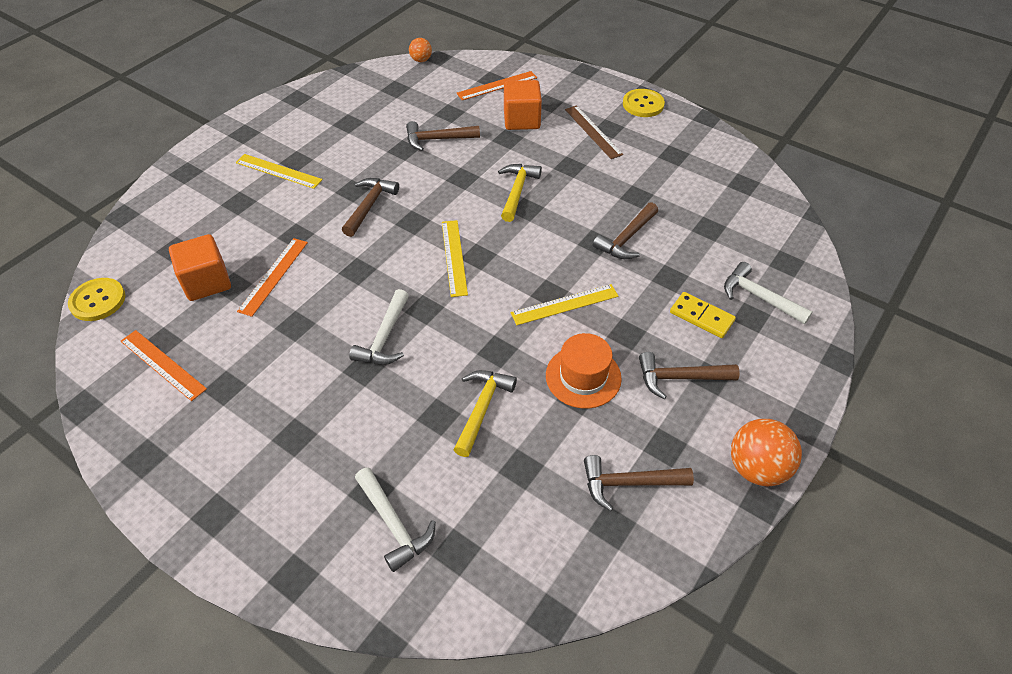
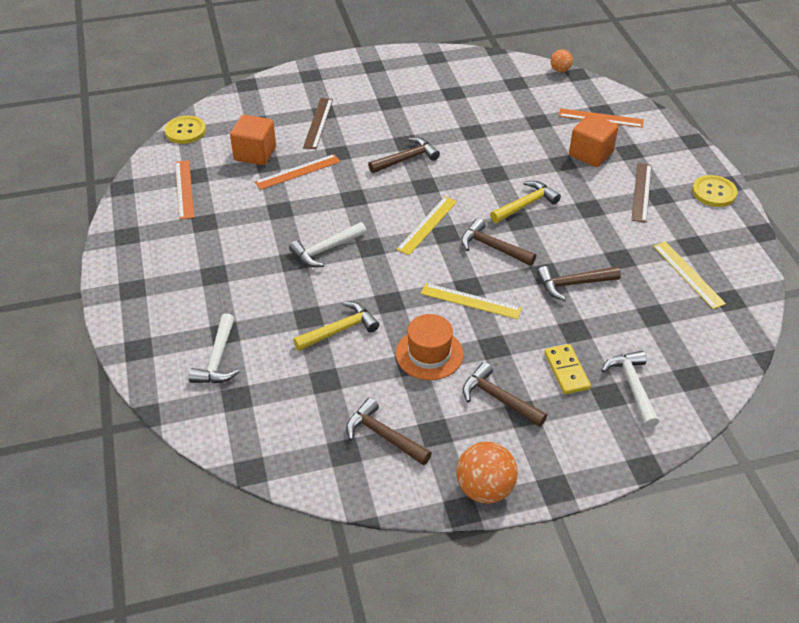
camera: 40 degrees right, 5 degrees down
(244, 216) = (318, 123): none -> brown ruler
(278, 171) = (370, 104): yellow ruler -> yellow ruler (688, 274)
(437, 139) = (506, 136): brown hammer -> brown hammer (493, 247)

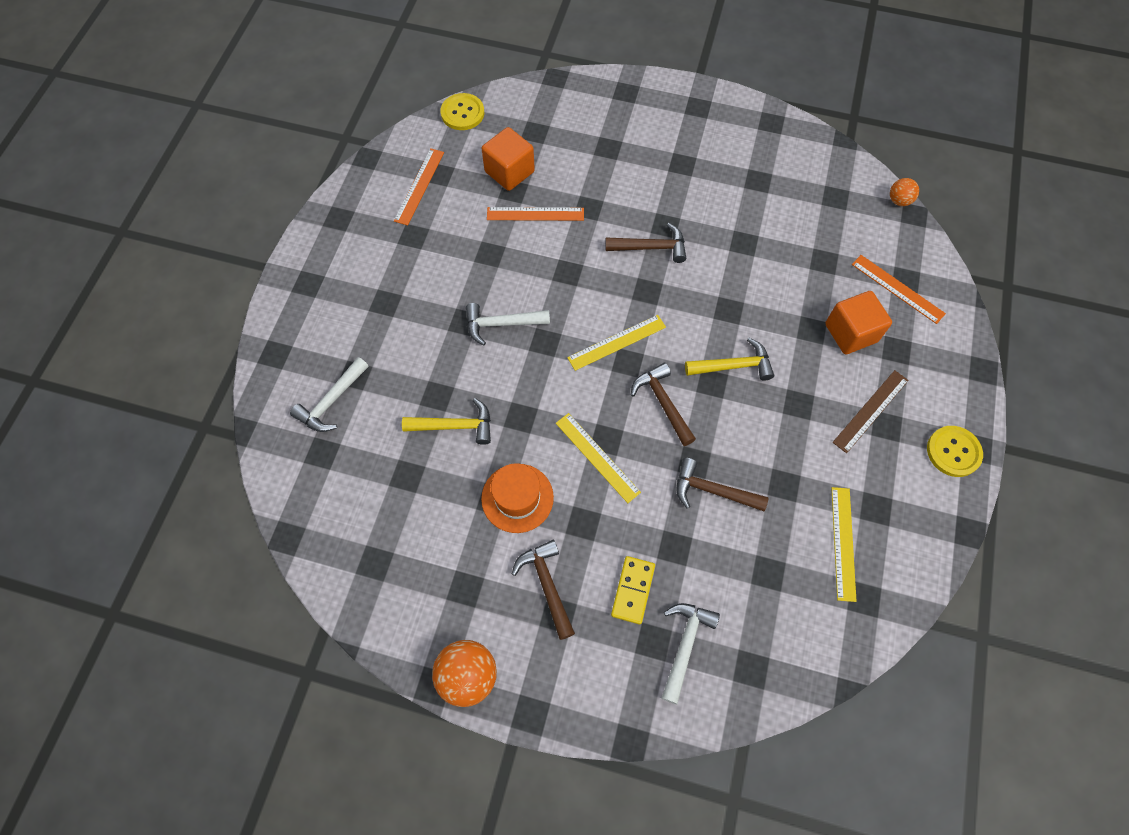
camera: 30 degrees right, 20 degrees up
(318, 123) = (593, 159): brown ruler -> none
(384, 436) = (418, 566): brown hammer -> none

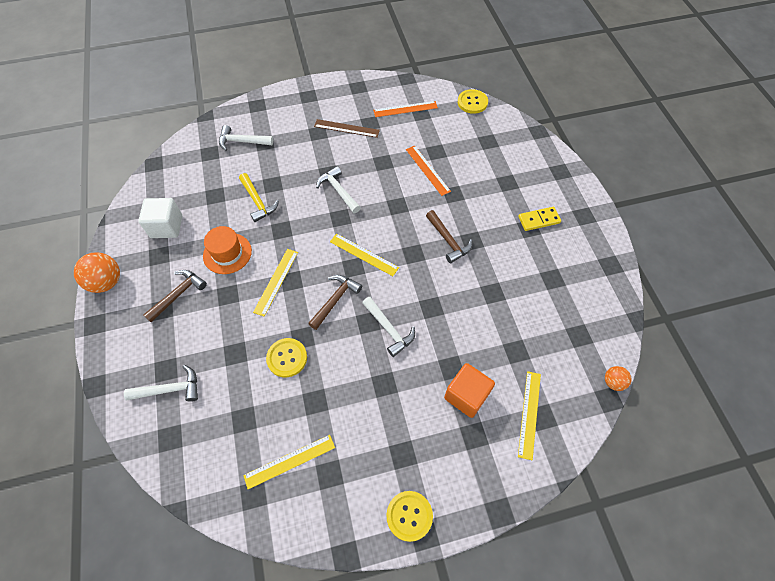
camera: 60 degrees right, 5 degrees down
(420, 560) = (166, 226): none -> white cube
(509, 172) = (448, 143): orange cube -> none
(633, 590) = (195, 342): yellow domino -> yellow domino (539, 220)
(712, 491) = (287, 358): brown hammer -> yellow button
(733, 366) = (389, 329): yellow hammer -> white hammer
(870, 411) = (408, 437): brown ruler -> brown ruler (346, 128)
(897, 289) = (529, 414): orange ruler -> yellow ruler

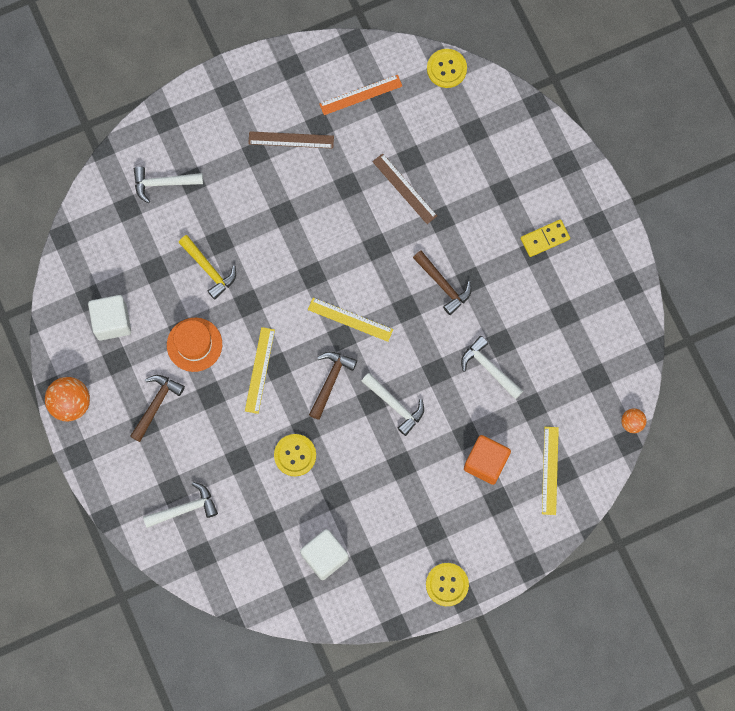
camera: 10 degrees left, 15 degrees up
(290, 461) = (325, 556): yellow ruler -> white cube
(338, 191) = (302, 237): white hammer -> white hammer (489, 368)
(427, 170) = (404, 188): orange ruler -> brown ruler

